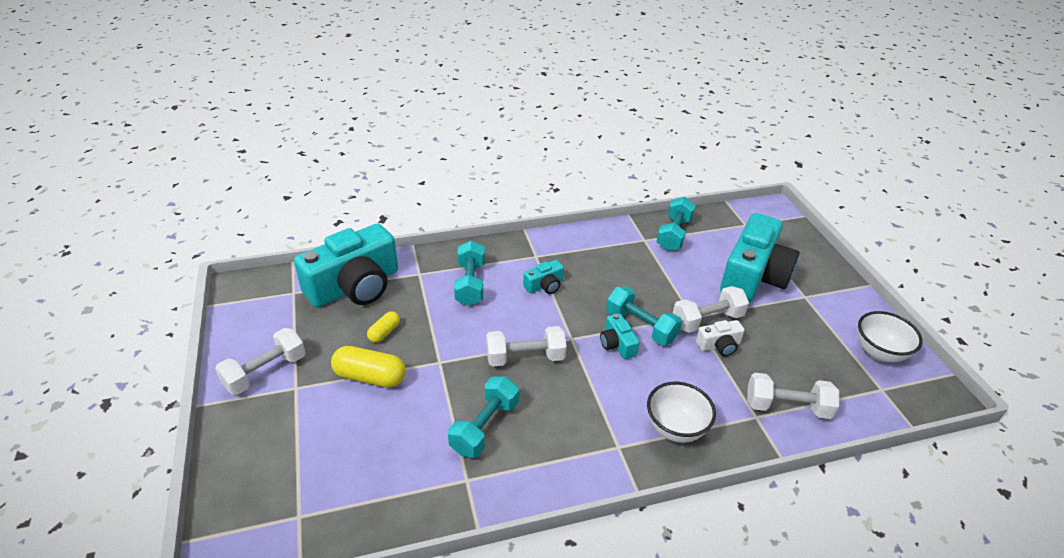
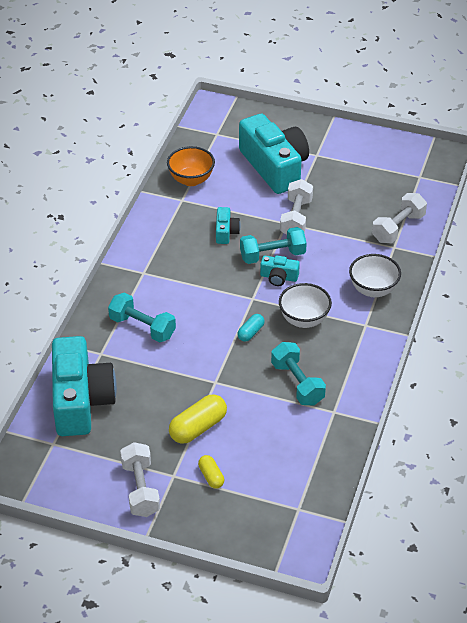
camera: 55 degrees left, 5 degrees up
(384, 332) = (155, 402): yellow capsule -> yellow capsule (211, 476)
(525, 357) = (250, 332): white dumbbell -> turquoise capsule
(544, 285) = (183, 285): turquoise camera -> turquoise camera (226, 232)
(674, 234) = (191, 180): turquoise dumbbell -> orange bowl
(719, 345) = (323, 226): white camera -> none
(879, 353) = (392, 156): white bowl -> white bowl (304, 320)

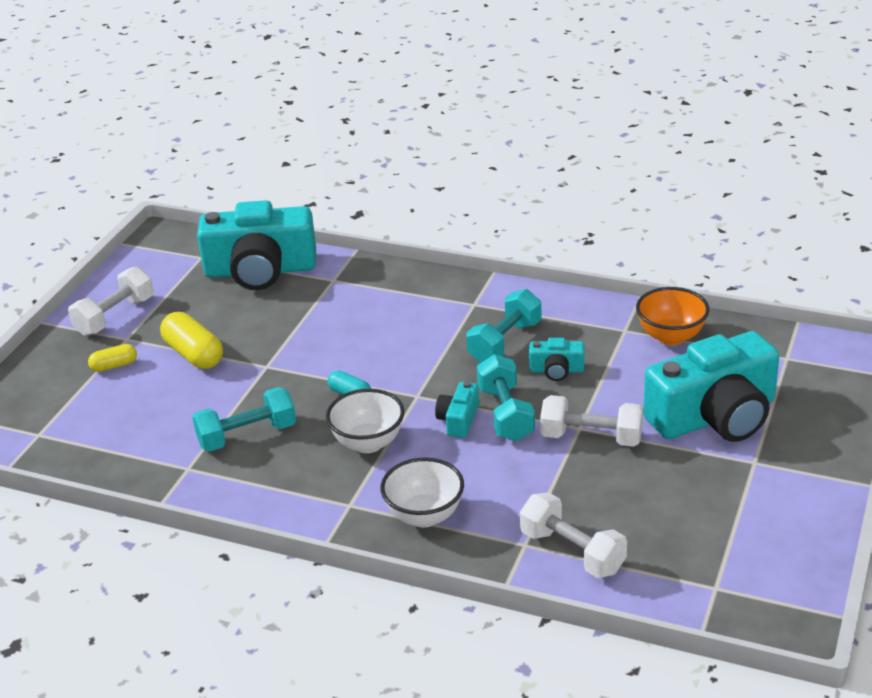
camera: 95 degrees right, 10 degrees down
(140, 489) = (115, 316): white dumbbell -> white dumbbell turned 45 degrees counterclockwise
(142, 327) = (373, 307): turquoise dumbbell -> turquoise dumbbell (505, 342)

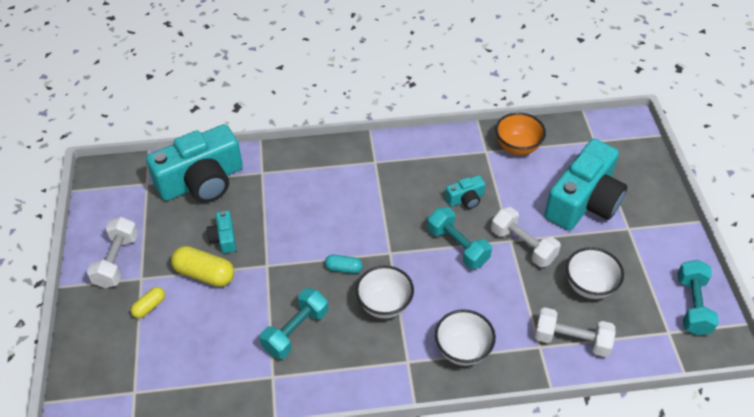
camera: 30 degrees left, 15 degrees up
(458, 420) = (431, 262): turquoise camera -> turquoise camera (224, 238)
(505, 342) = (417, 187): turquoise dumbbell -> turquoise dumbbell (692, 306)
(591, 437) = (523, 245): white dumbbell -> white dumbbell turned 60 degrees clockwise
(645, 505) = (589, 286): none -> white bowl

